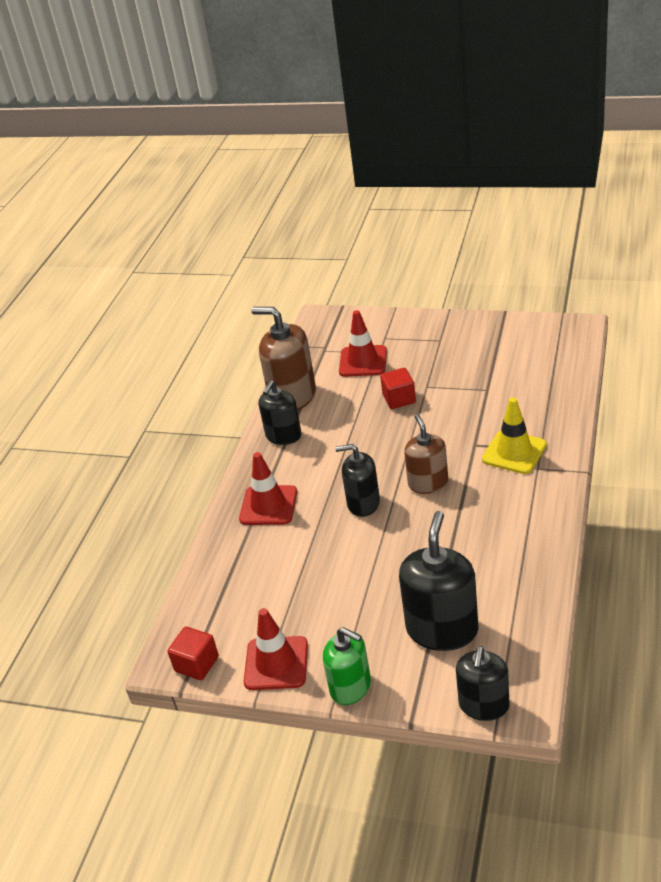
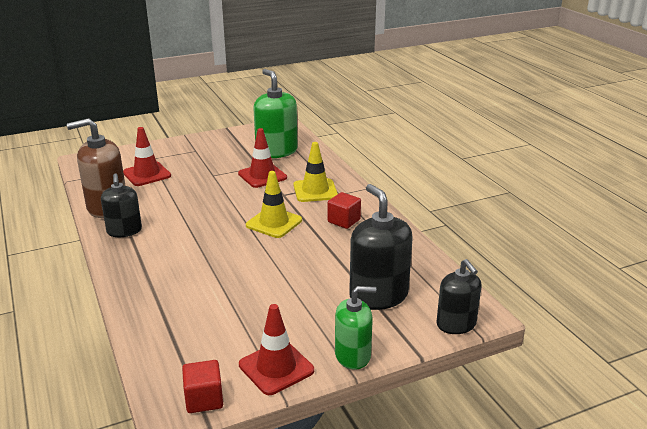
camera: 45 degrees left, 10 degrees down
(268, 505) = (157, 275): red traffic cone -> red traffic cone (262, 176)
(363, 503) = (237, 248): black soap dispenser -> none
(399, 399) = (199, 186): red cube -> red cube (344, 221)
(428, 483) = (274, 223): brown soap dispenser -> yellow traffic cone
(527, 371) = (276, 151): none -> green soap dispenser

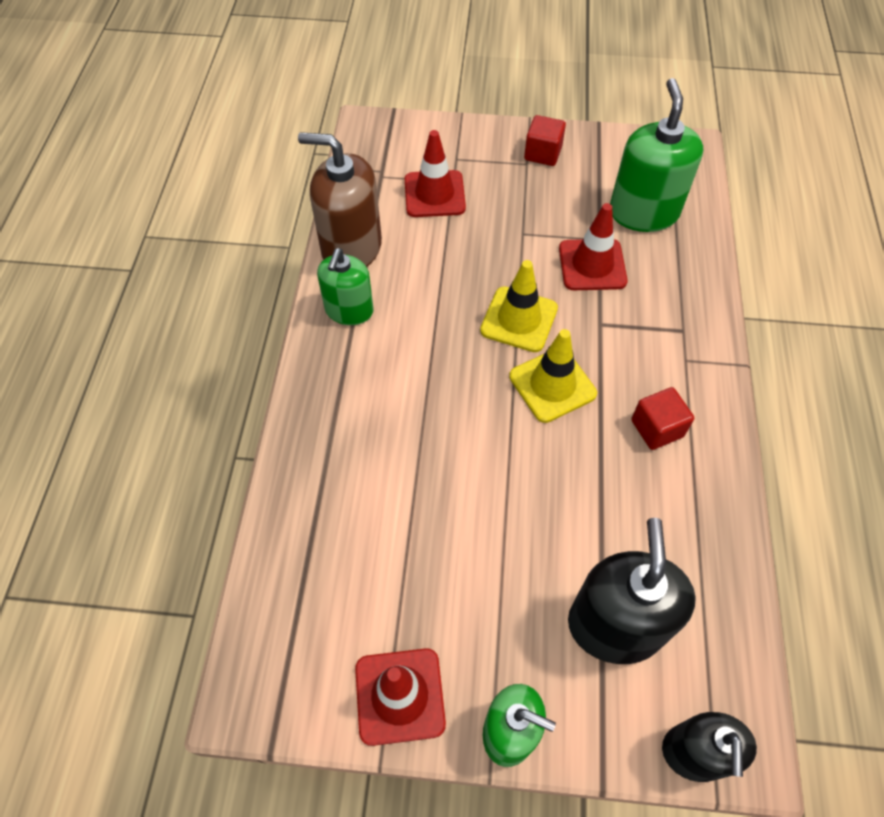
camera: 30 degrees right, 30 degrees up
(124, 231) = (349, 310): black soap dispenser -> green soap dispenser
(204, 399) = (286, 703): red cube -> red cube (542, 153)
(315, 191) = (652, 335): yellow traffic cone -> yellow traffic cone (519, 319)

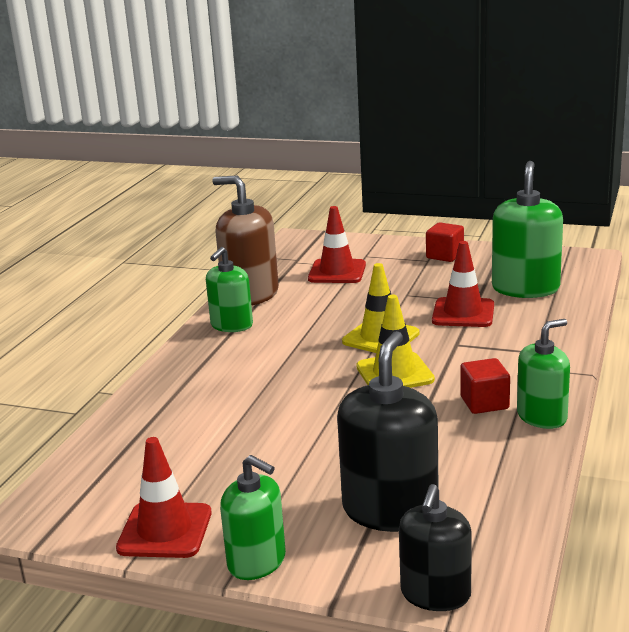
camera: 15 degrees right, 35 degrees down
(718, 446) = (542, 417): none -> green soap dispenser

